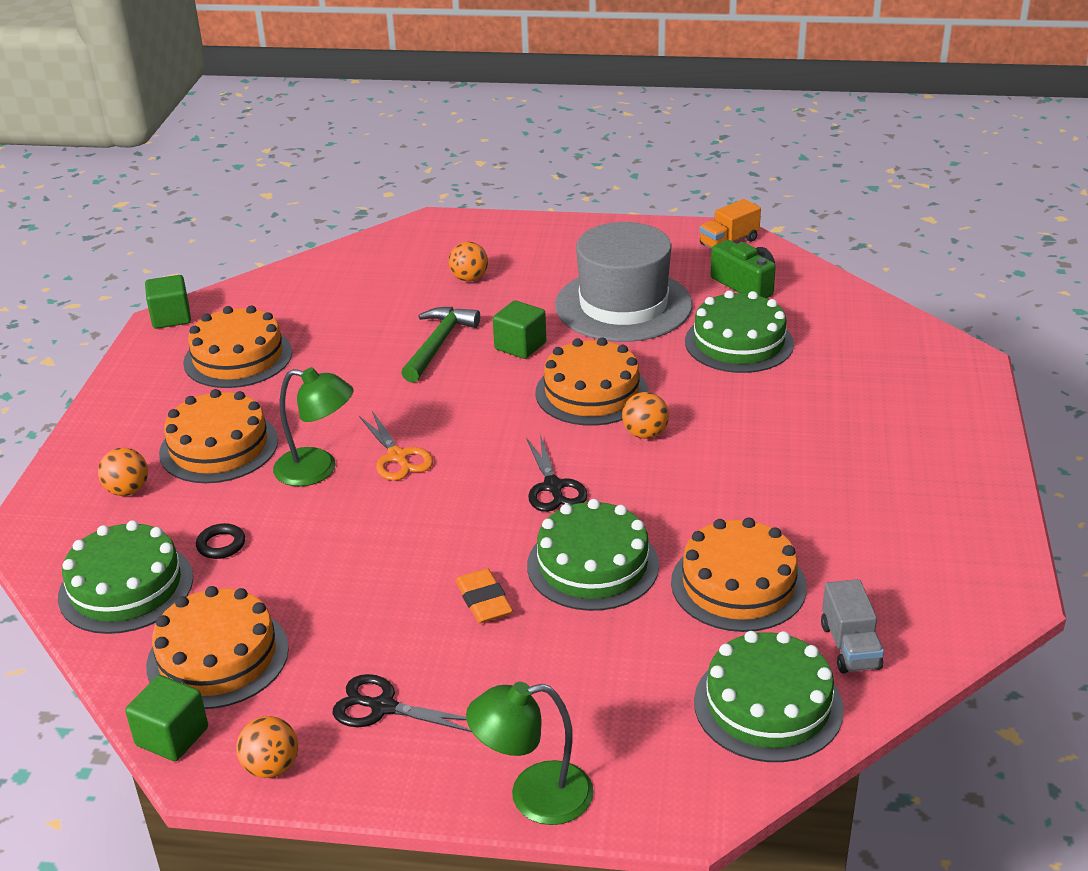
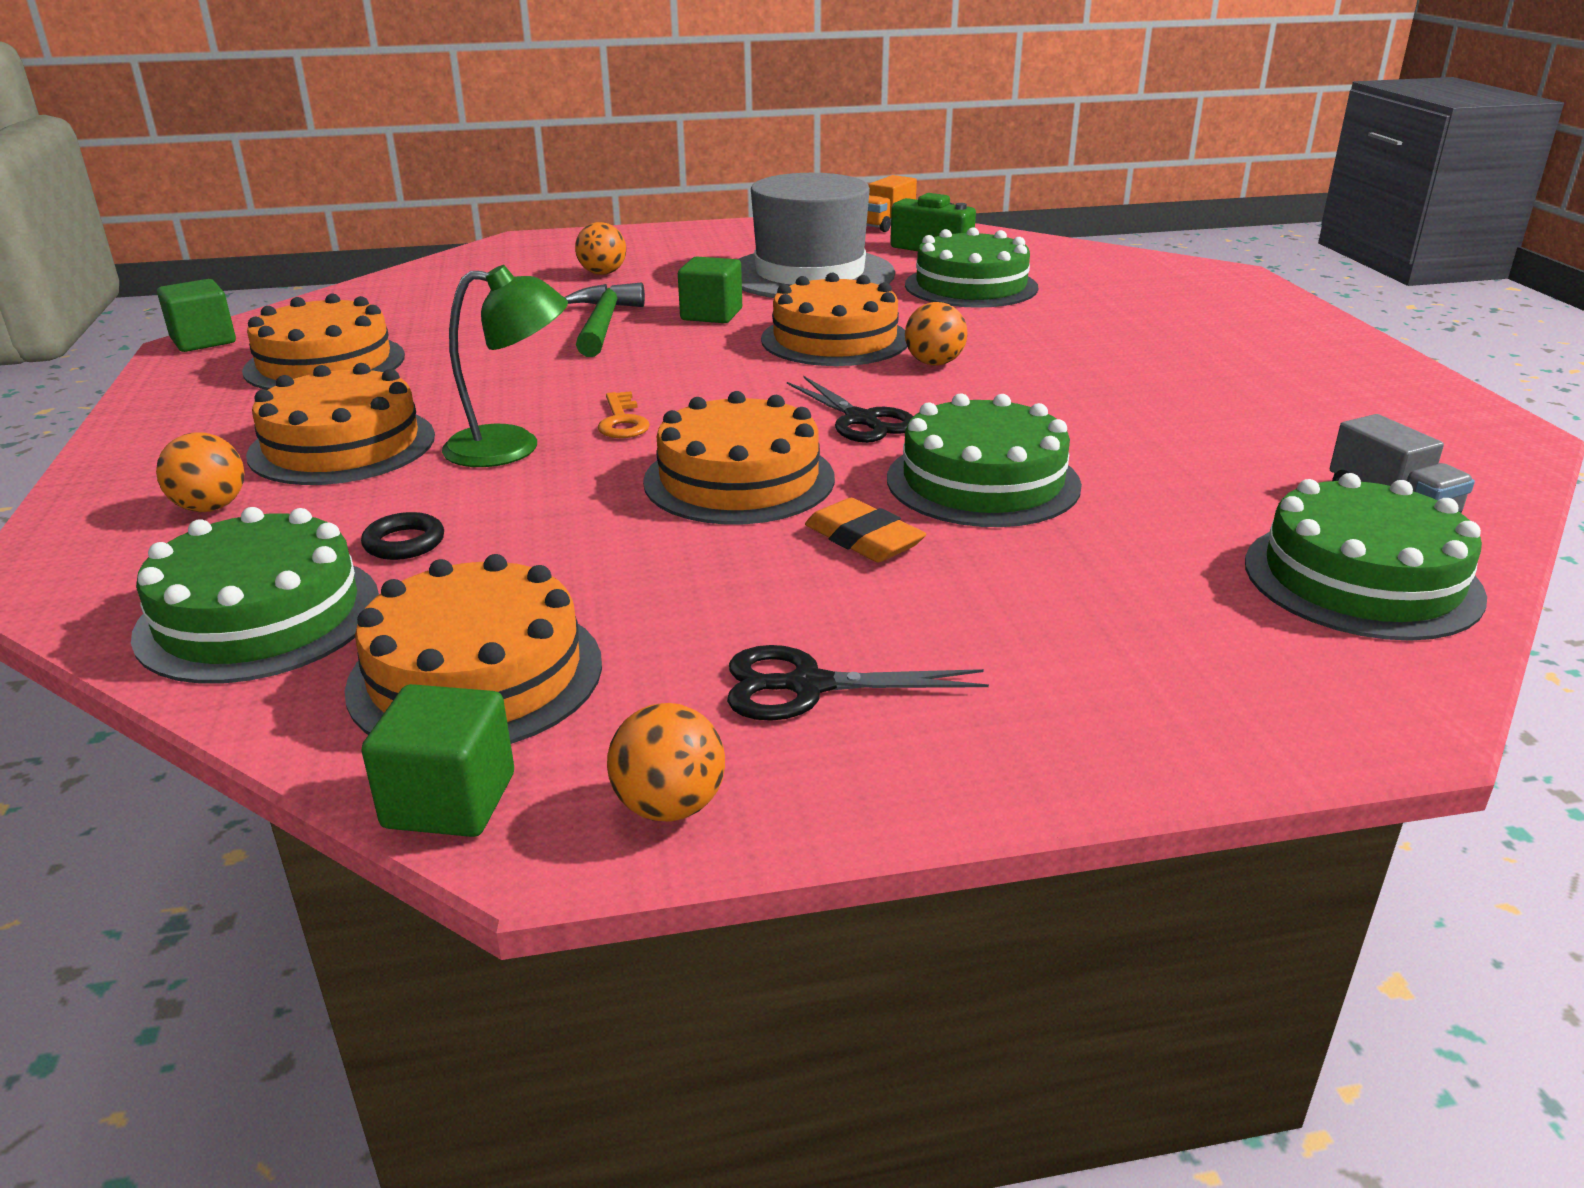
camera: 20 degrees left, 5 degrees down
(397, 457) = (622, 421): orange scissors -> orange key
(534, 796) = (1150, 750): green lamp -> none
(738, 584) = (1188, 471): orange cake -> orange cake (739, 479)

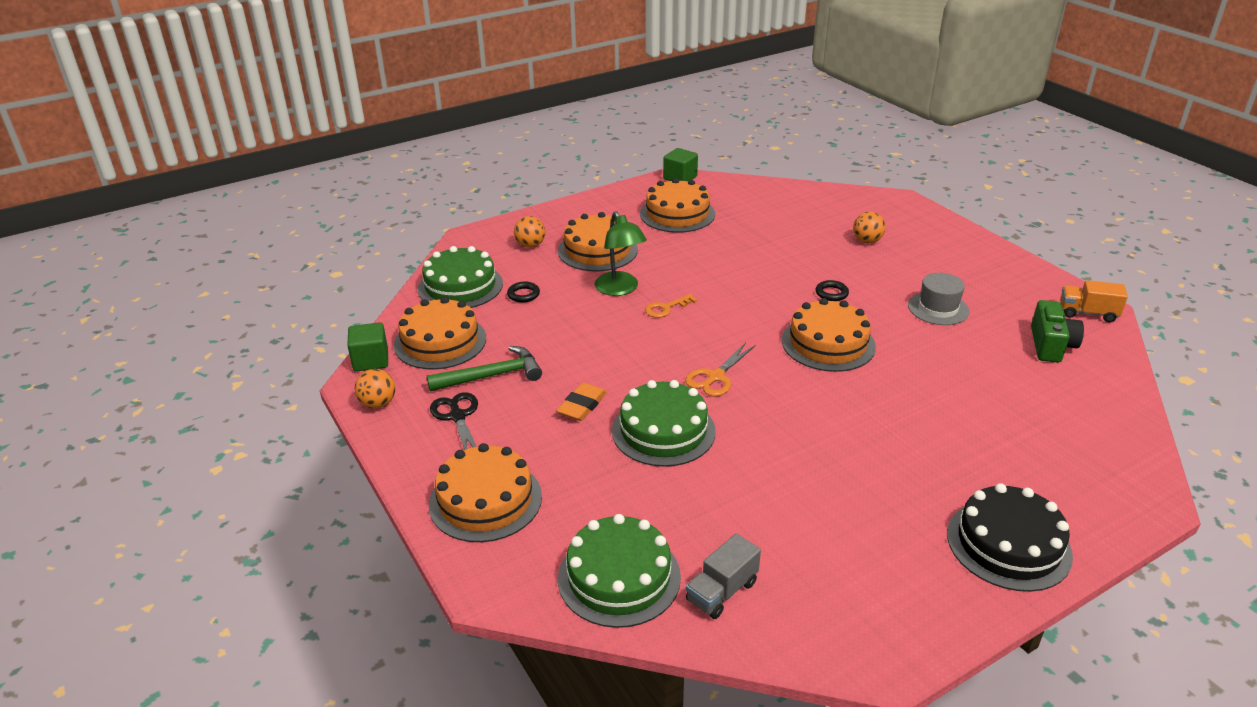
camera: 70 degrees right, 5 degrees up
(603, 324) = (787, 265): green hammer -> green hammer (492, 376)
(711, 315) = (831, 293): green cube -> black ring
(739, 479) = (623, 357): orange cake -> orange cake (485, 500)
(810, 274) = (938, 308): grey hat -> grey hat, size x0.51
(861, 420) = (715, 377): black scissors -> orange scissors
(934, 363) = (818, 386): orange ball -> none
(971, 286) = (979, 376): green cake -> none
(1295, 338) = (1008, 544): none -> black cake

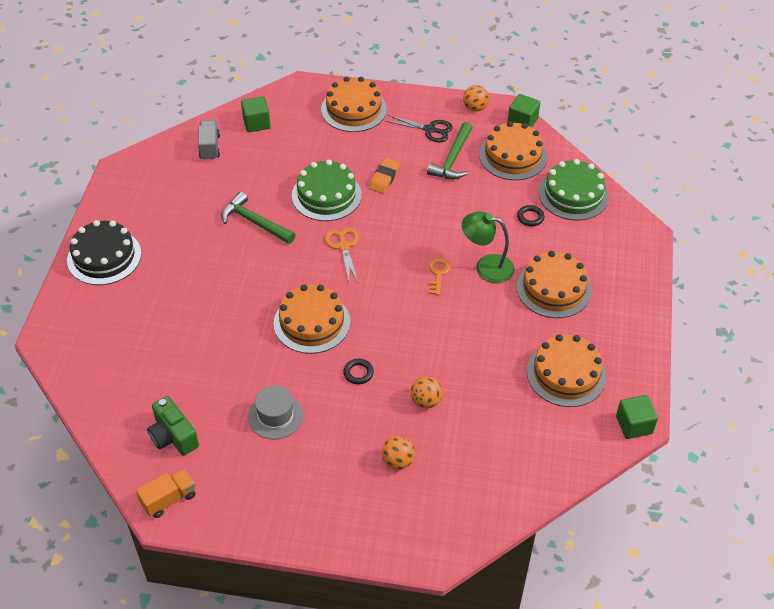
camera: 130 degrees right, 15 degrees up
(530, 245) = (598, 257): orange ball -> orange ball (426, 401)
(582, 405) = (384, 178): orange eraser -> orange eraser turned 45 degrees clockwise
(619, 577) = (256, 123): green cake -> green cube
(777, 458) = (255, 222): none -> green hammer

